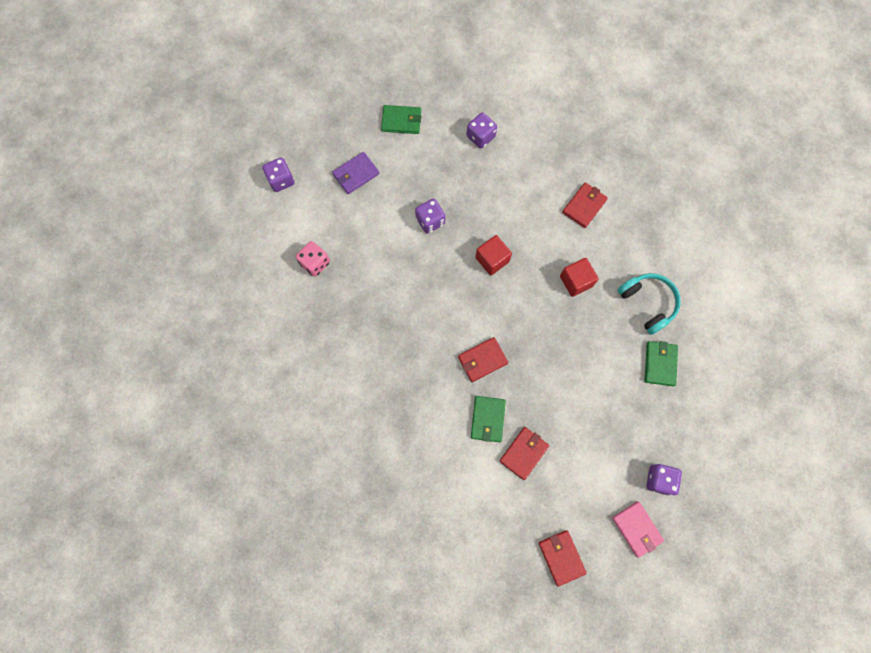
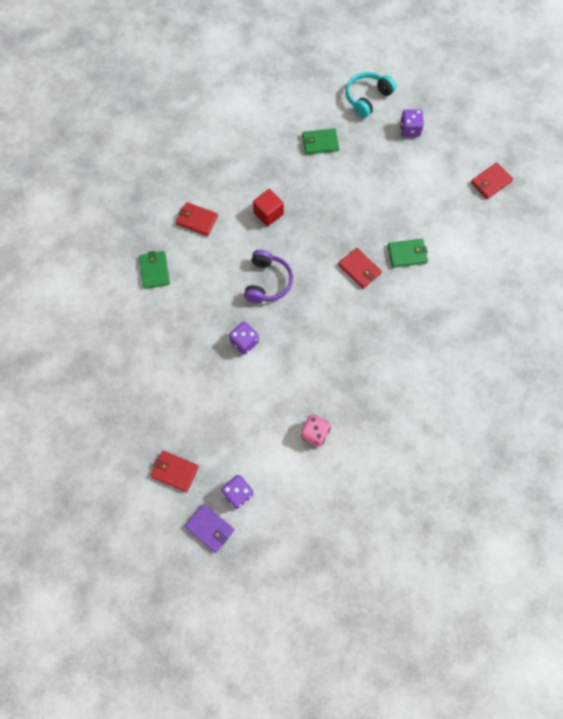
camera: 105 degrees left, 5 degrees down
(356, 174) = (213, 422): purple wallet -> purple wallet (210, 528)
(401, 121) = (145, 395): green wallet -> green wallet (154, 271)
(480, 137) = (147, 319): purple dice -> none
(492, 259) = (267, 282): red cube -> purple headphones
(523, 453) = (424, 223): red wallet -> red wallet (174, 471)
(637, 529) = (451, 138): pink wallet -> none
(647, 303) = (272, 159): turquoise headphones -> turquoise headphones (367, 98)

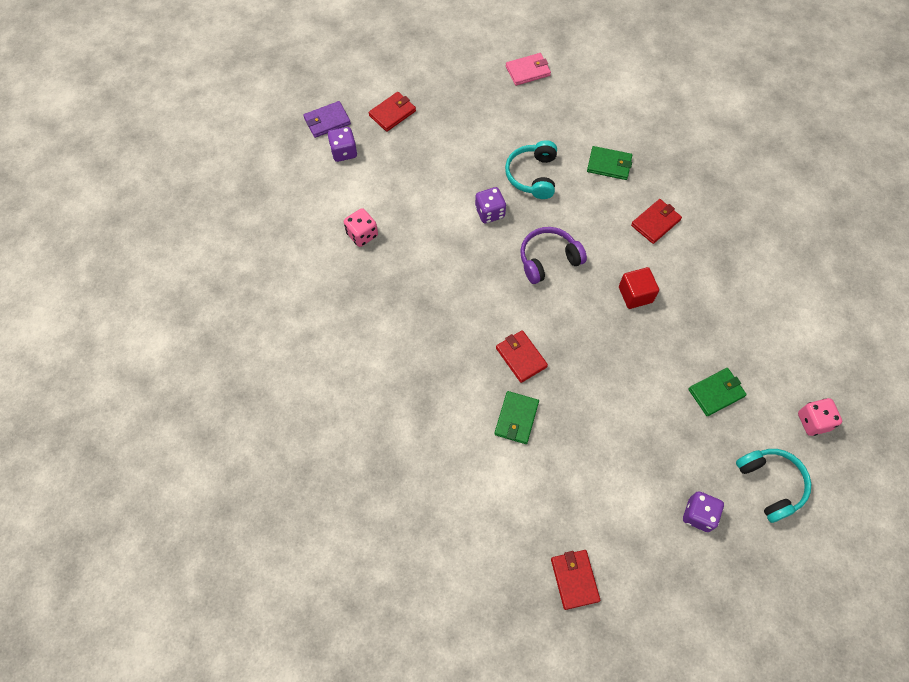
camera: 115 degrees right, 5 degrees down
(75, 373) = (528, 71): none -> pink wallet
(192, 324) = (532, 175): none -> turquoise headphones
(267, 282) = (548, 259): purple headphones -> purple headphones turned 120 degrees clockwise
(311, 86) = (813, 421): none -> pink dice
(320, 143) = (716, 393): green wallet -> green wallet turned 45 degrees clockwise
(359, 269) = (521, 357): red wallet -> red wallet turned 75 degrees clockwise

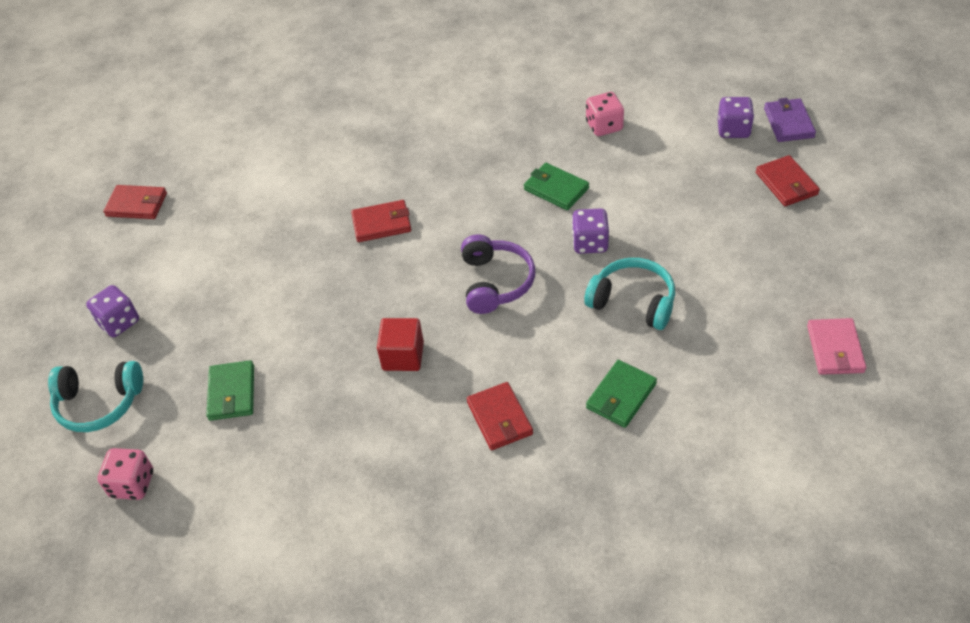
camera: 115 degrees right, 15 degrees down
(516, 418) = (316, 202): green wallet -> green wallet (556, 189)

